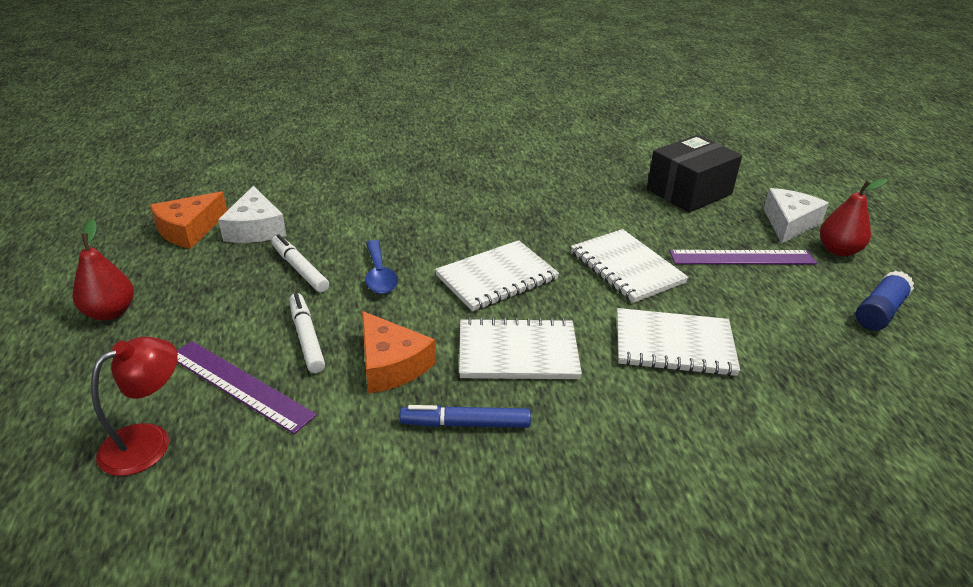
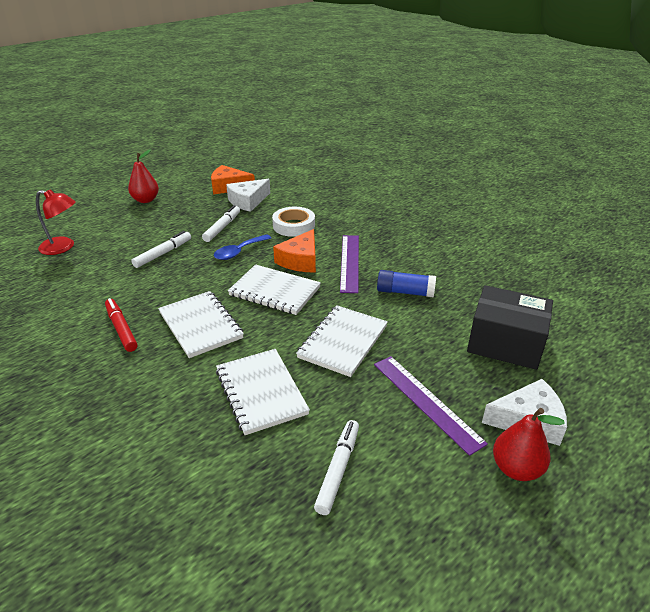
camera: 60 degrees right, 0 degrees up
(239, 385) = (113, 252): purple ruler -> purple ruler (349, 262)
(366, 218) = (294, 226): none -> white tape
(391, 364) = (158, 286): orange cheese -> orange cheese (300, 260)
(465, 424) = (121, 329): blue marker -> red marker
(807, 335) = (338, 470): none -> white marker
(879, 312) = (426, 521): blue glue stick -> blue glue stick (405, 292)

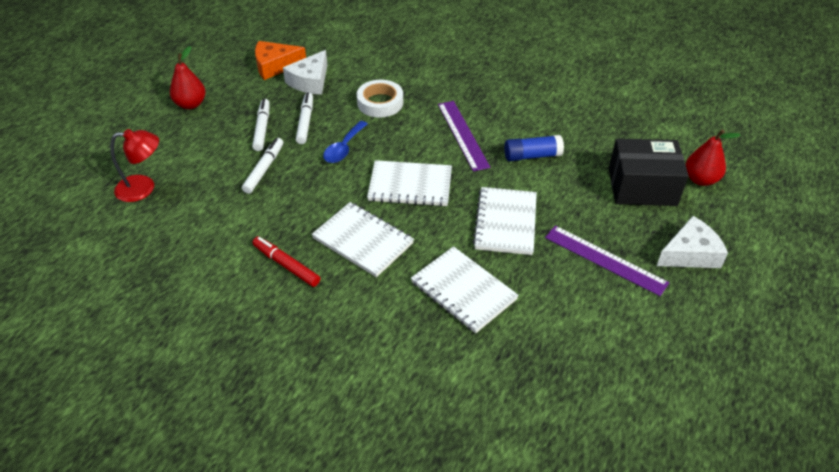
camera: 20 degrees left, 10 degrees up
(300, 260) = (413, 144): orange cheese -> none
(338, 470) = (567, 338): white marker -> white marker (262, 128)
(516, 468) = (698, 296): red pear -> red pear (700, 179)

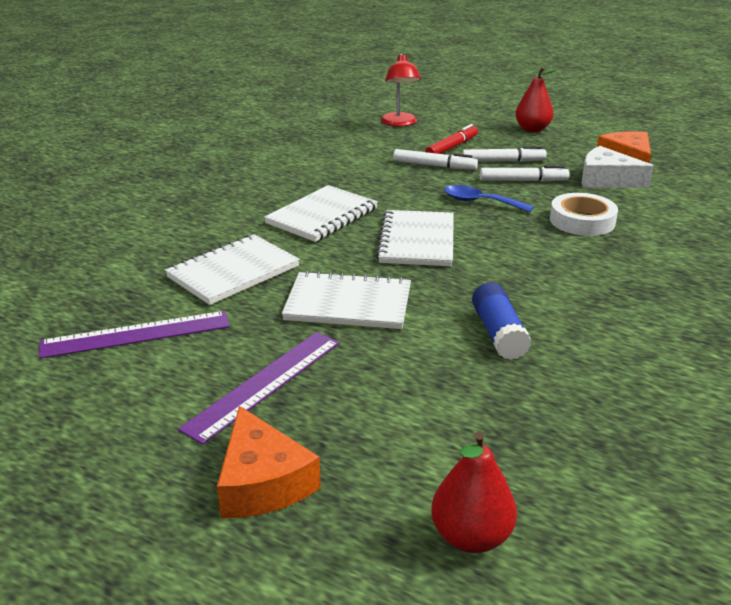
camera: 90 degrees right, 15 degrees down
(286, 265) = (292, 182): red marker -> red marker (452, 147)
(462, 135) = (532, 277): purple ruler -> purple ruler (136, 334)
(642, 187) = (437, 446): black box -> none
(690, 253) = (262, 482): white cheese -> orange cheese

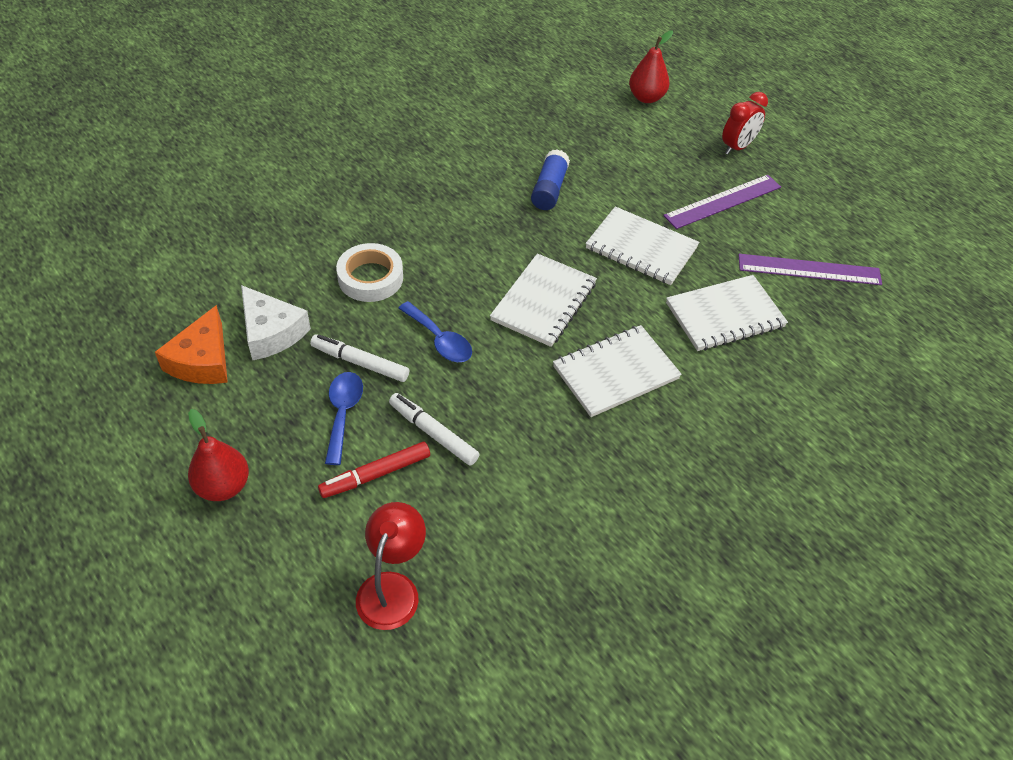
camera: 160 degrees left, 20 degrees up
(262, 482) = (737, 147): orange cheese -> red clock
(503, 161) = (343, 413): white marker -> blue spoon

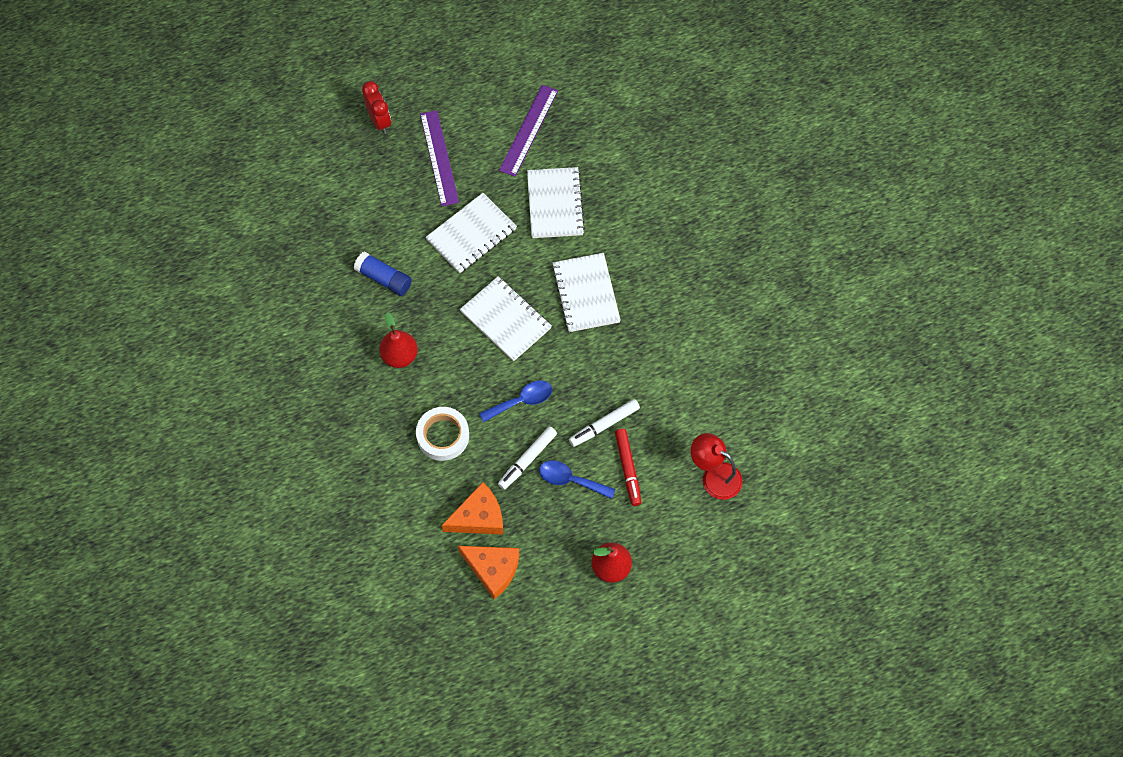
camera: 70 degrees left, 15 degrees up
(271, 332) = (479, 517): white cheese -> orange cheese
(646, 98) = (291, 165): red pear -> red pear (399, 356)

